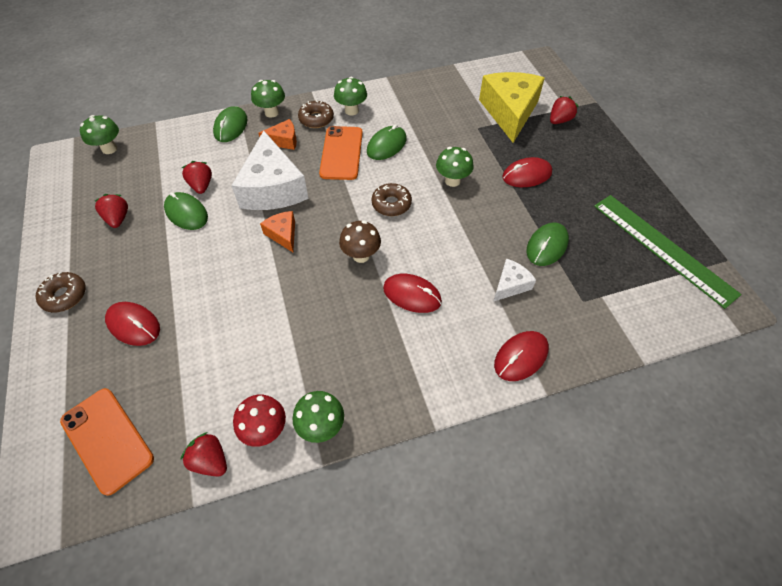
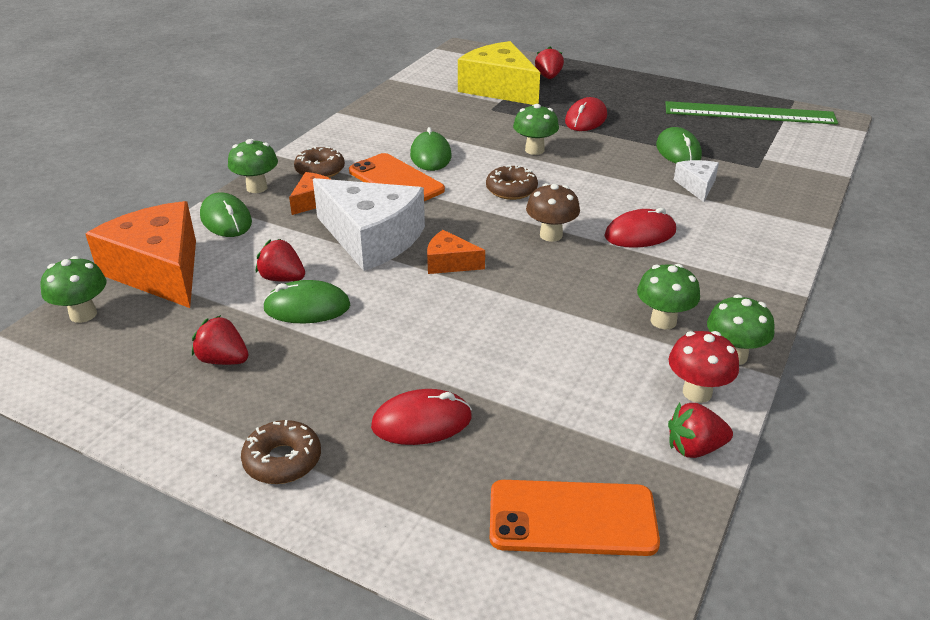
camera: 45 degrees left, 20 degrees down
(165, 142) = (159, 271): none -> orange cheese
(351, 110) = (347, 148): green mushroom -> green mushroom (663, 321)
(521, 357) = (780, 220): red mouse -> none

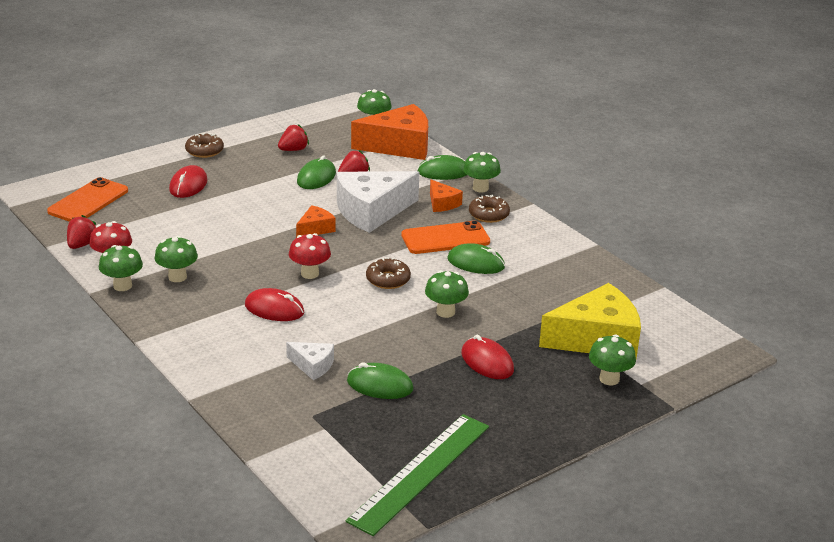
camera: 115 degrees right, 5 degrees down
(548, 77) = (609, 379): red strawberry -> green mushroom
(551, 235) = (310, 274): brown mushroom -> red mushroom
(640, 234) = (274, 309): red mouse -> red mouse turned 75 degrees counterclockwise

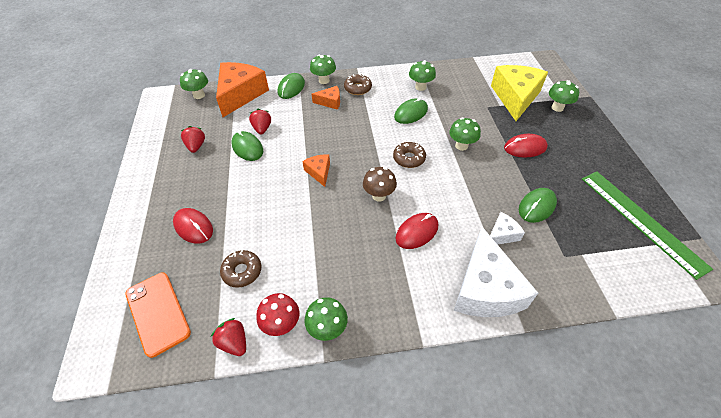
camera: 60 degrees left, 20 degrees up
(177, 277) = (336, 281): green mushroom -> green mushroom (420, 87)
(204, 151) = (147, 198): brown donut -> brown donut (242, 271)
(310, 274) = (379, 196): red mushroom -> brown mushroom
(372, 211) = (316, 136): white cheese -> white cheese (485, 289)
(445, 238) = (374, 115): orange phone -> none

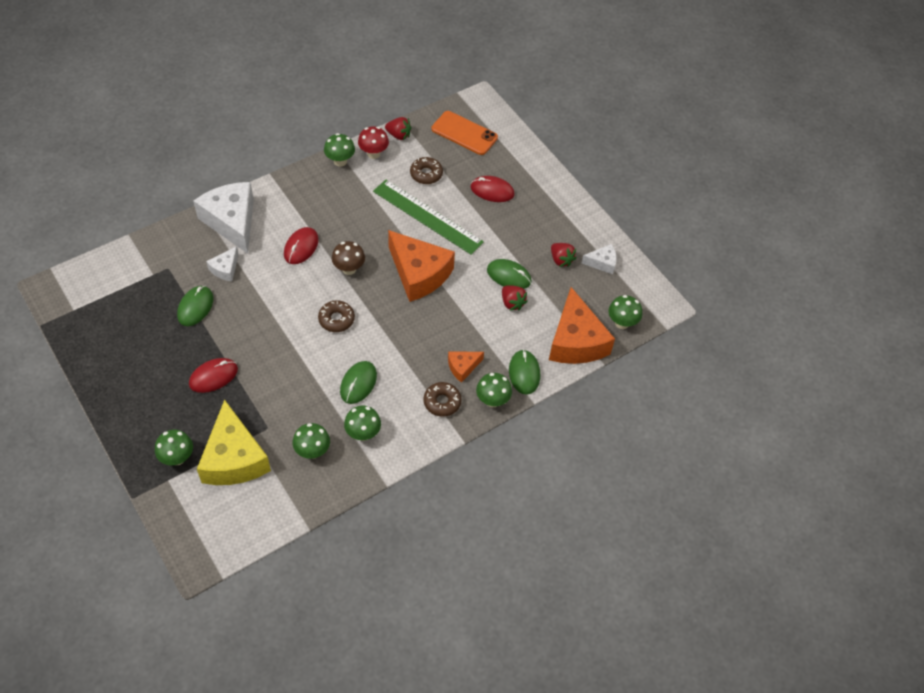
camera: 150 degrees right, 5 degrees up
(168, 134) = (602, 263): none -> white cheese
(319, 172) = (419, 273): orange cheese -> orange cheese, size x2.09
(461, 146) = (285, 355): green mushroom -> green mushroom (312, 451)
(641, 220) = (94, 325): green ruler -> green ruler (427, 217)

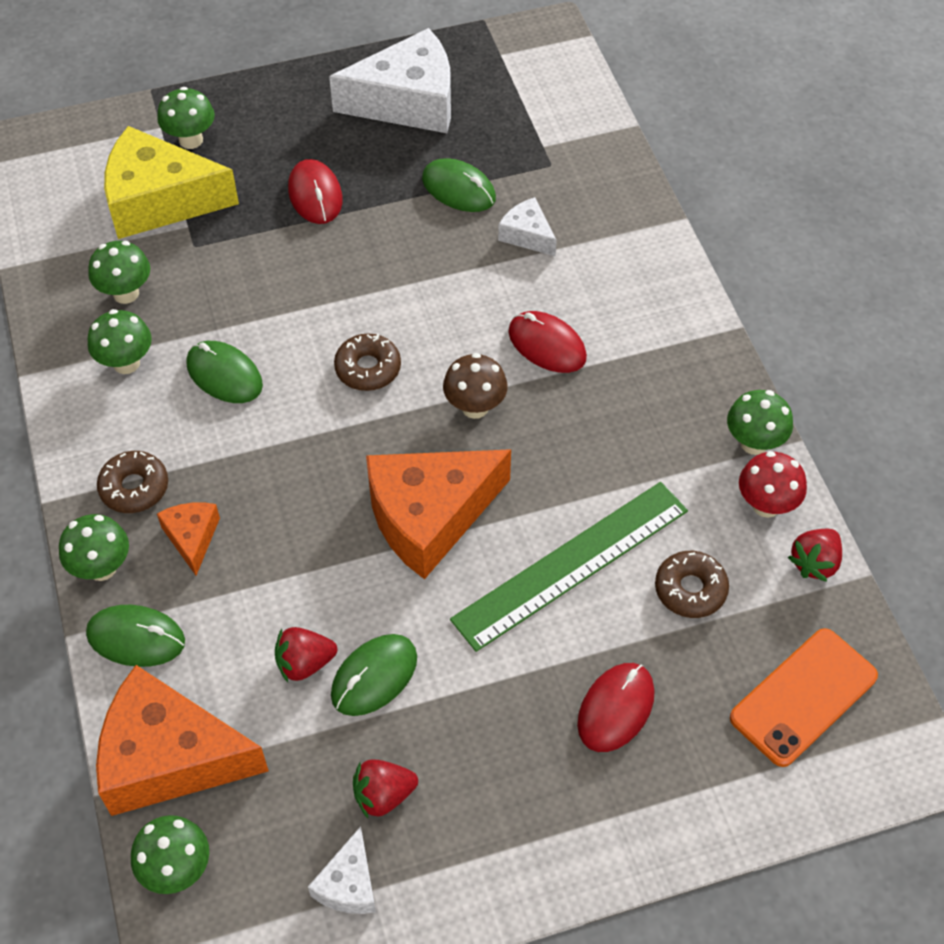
camera: 110 degrees right, 0 degrees up
(232, 221) = (632, 257): white cheese -> white cheese (408, 101)

